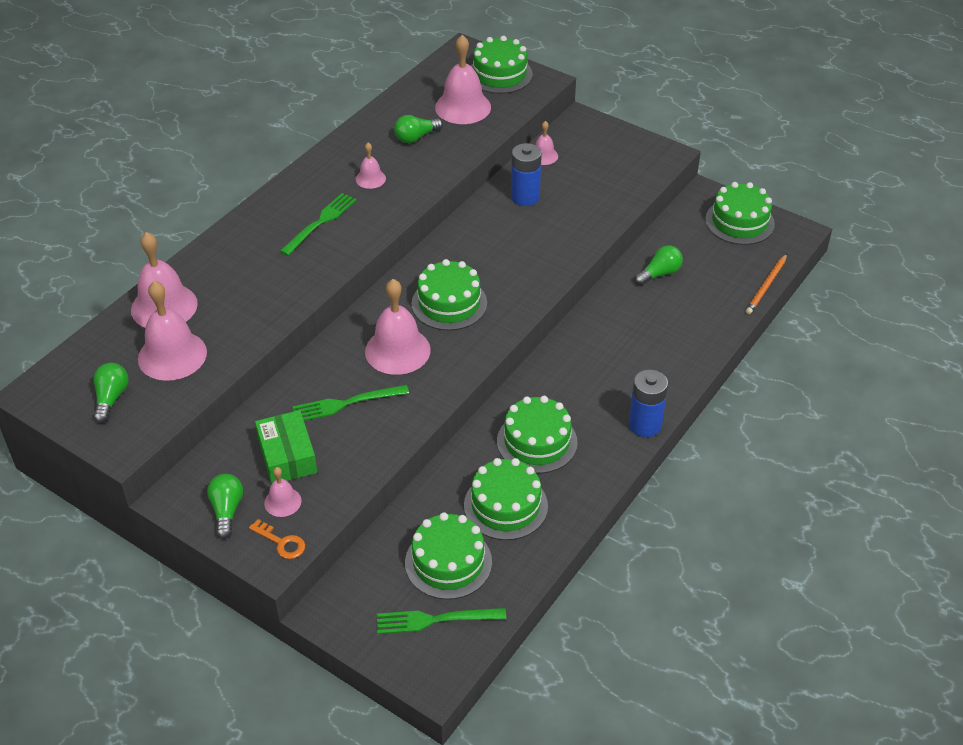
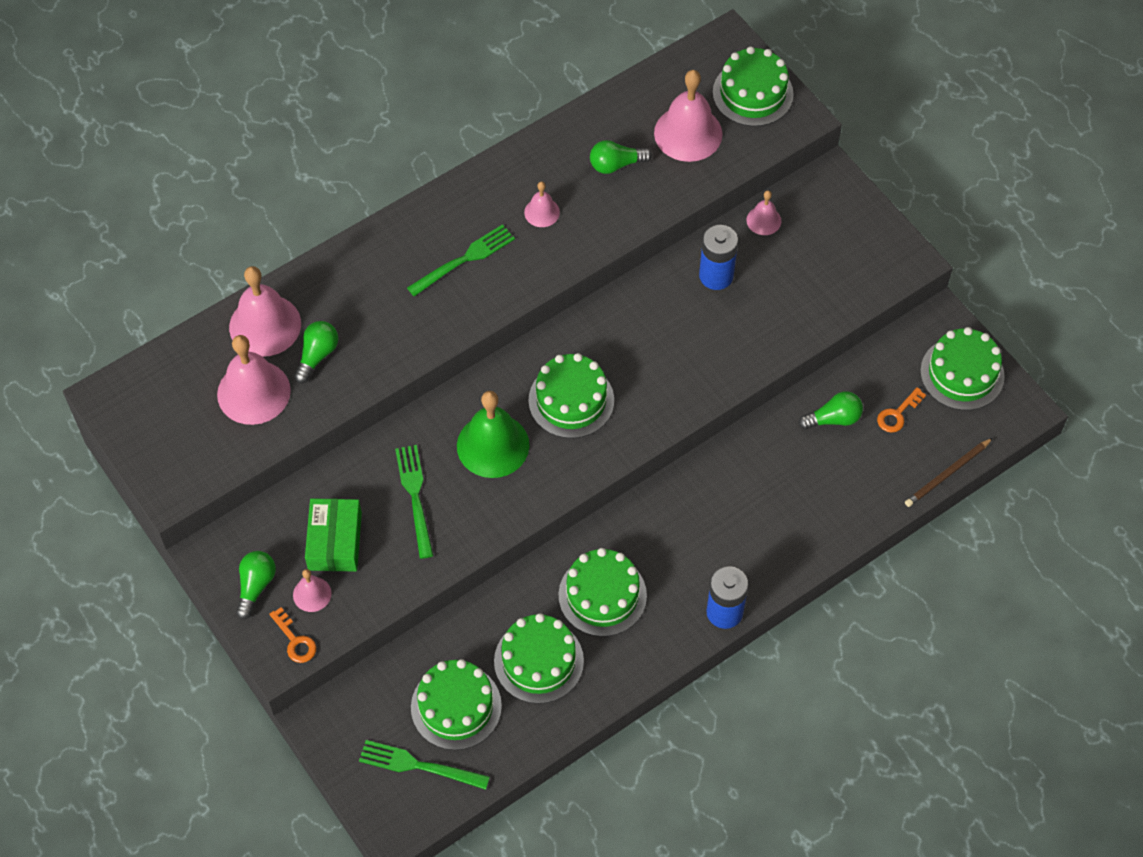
camera: 20 degrees right, 15 degrees up
(111, 398) = (178, 428): green light bulb -> green light bulb (317, 355)
(345, 404) = (415, 496): green fork -> green fork turned 75 degrees clockwise
(397, 350) = (493, 445): pink bell -> green bell
(706, 258) = (897, 414): none -> orange key
(766, 286) = (947, 474): orange pencil -> brown pencil

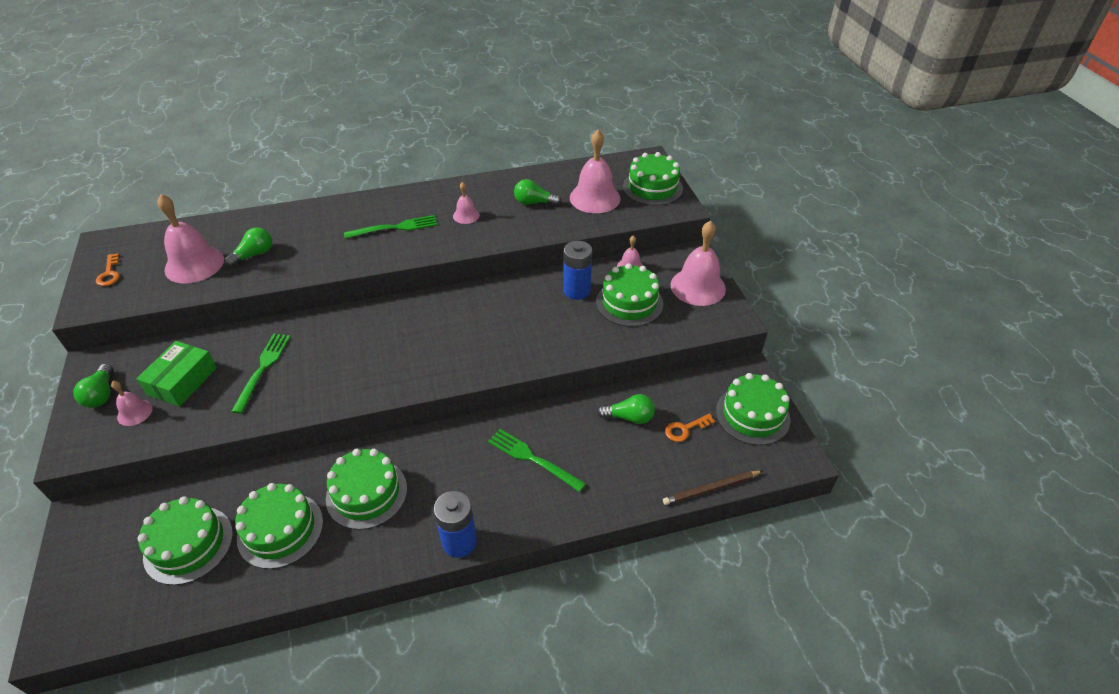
camera: 20 degrees right, 15 degrees down
(255, 586) = (101, 394): green light bulb -> green light bulb turned 135 degrees clockwise
(265, 325) = (236, 230): pink bell -> pink bell (698, 286)
(295, 640) = (93, 442): orange key -> orange key (109, 273)
(418, 765) = (120, 585): green fork -> green fork (532, 459)
(493, 445) = (344, 351): green bell -> none
(571, 400) = (421, 339): green cake -> green cake (629, 303)

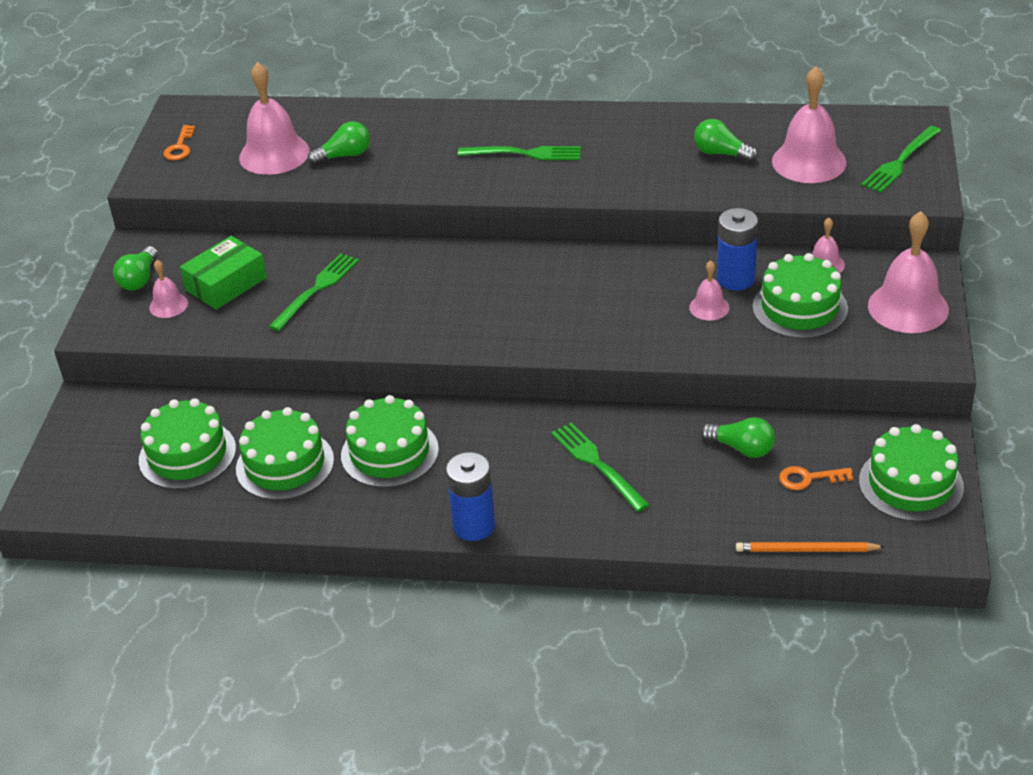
camera: 25 degrees right, 5 degrees down
(466, 215) = (622, 154): pink bell -> pink bell (709, 307)
(652, 187) = (900, 162): green cake -> green fork
(711, 489) = (806, 550): brown pencil -> orange pencil

